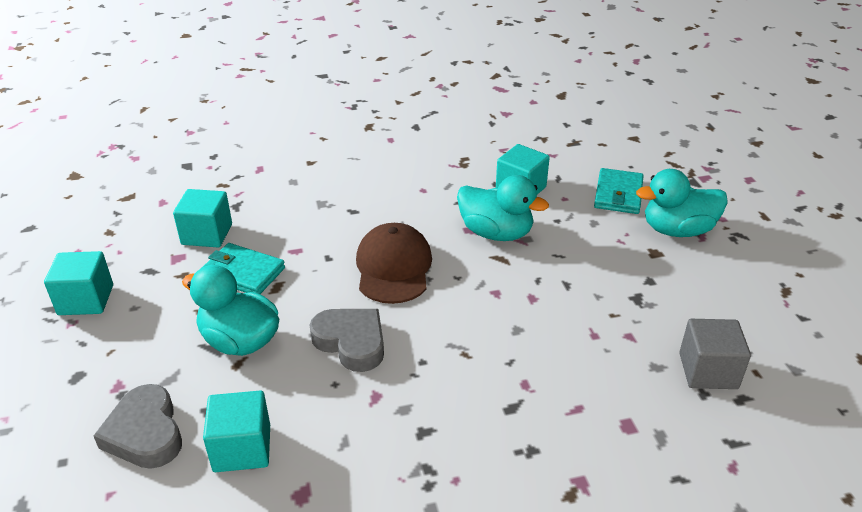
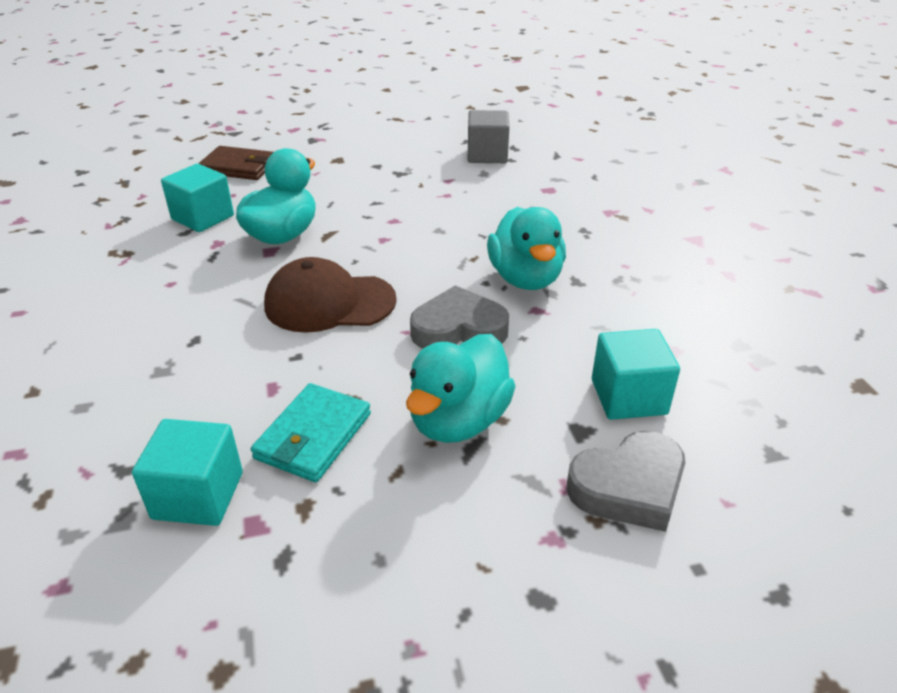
camera: 90 degrees left, 0 degrees up
(86, 300) = (352, 641): turquoise cube -> none
(351, 342) = (459, 328): grey heart -> grey heart turned 45 degrees clockwise
(618, 194) = (239, 167): turquoise wallet -> brown wallet
(677, 230) = (308, 147): turquoise duck -> turquoise duck (525, 278)

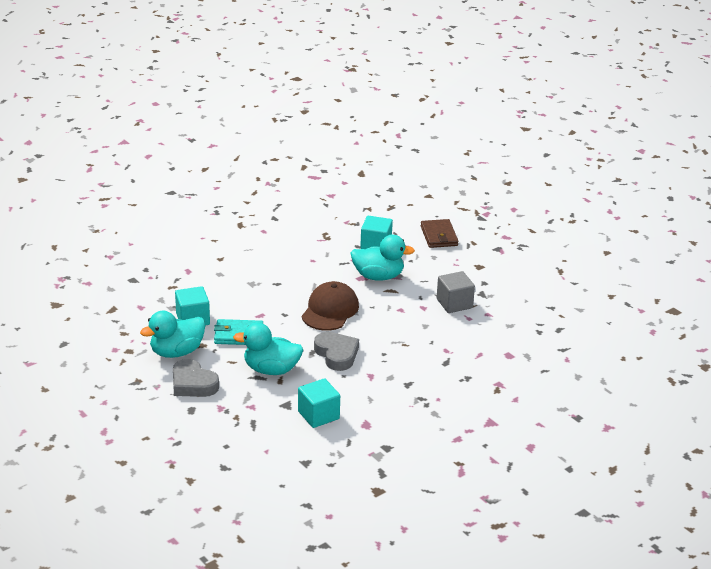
camera: 65 degrees right, 5 degrees down
(329, 303) = (330, 310): brown cap -> brown cap turned 45 degrees clockwise
(487, 155) = (536, 321): grey cube -> grey cube (454, 303)
(525, 278) = (397, 366): turquoise duck -> turquoise duck (176, 352)
(629, 487) = (259, 423): grey heart -> grey heart (193, 384)

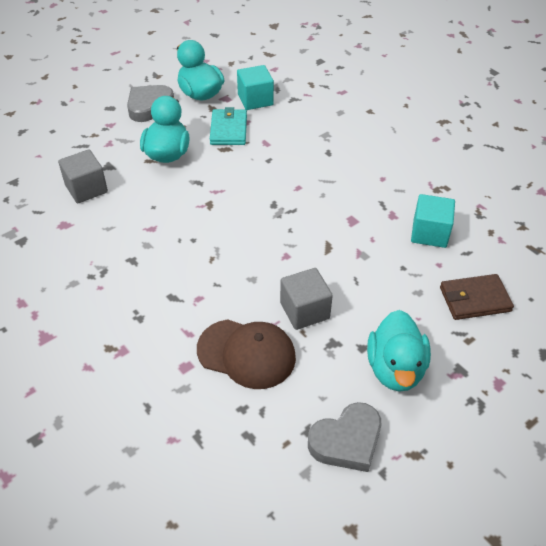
camera: 90 degrees right, 15 degrees up
(318, 415) = (86, 189): turquoise cube -> grey cube
(330, 310) = (278, 194): brown cap -> brown cap (246, 353)
(336, 354) = (192, 200): grey heart -> grey heart (347, 441)
(378, 276) = (357, 235): turquoise duck -> turquoise duck (395, 369)

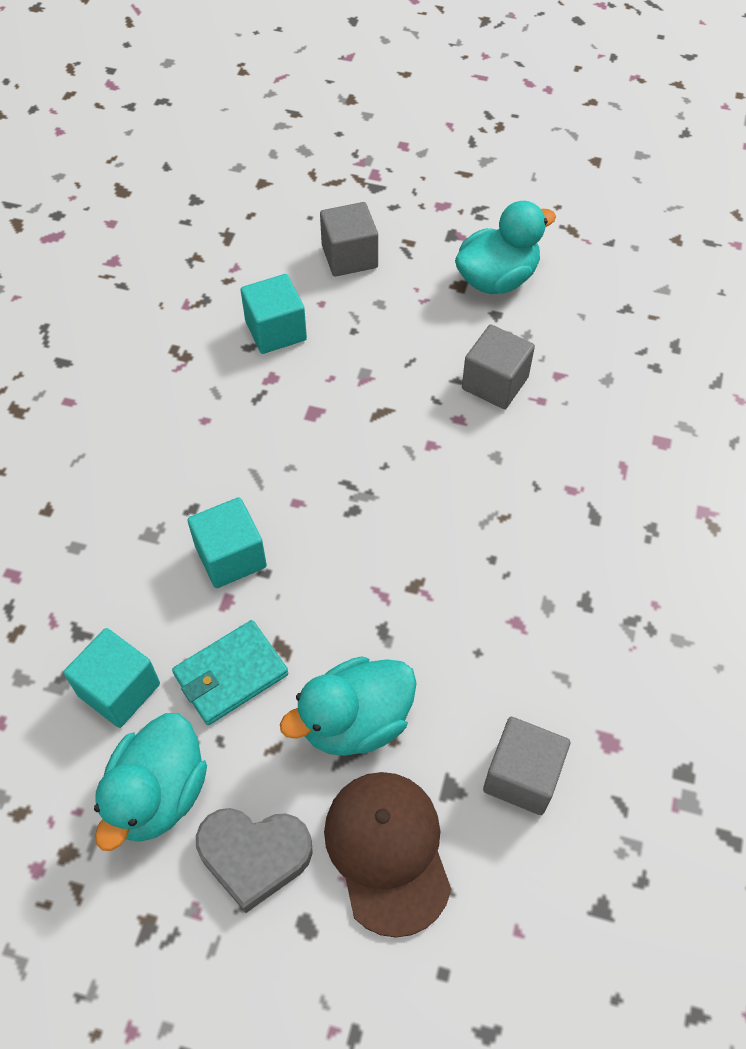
camera: 125 degrees left, 10 degrees up
(246, 353) = (595, 400): brown cap -> brown cap (387, 851)
(288, 153) = (231, 557): none -> turquoise cube
(347, 441) = (607, 277): grey heart -> none
(474, 299) = (349, 256): brown wallet -> grey cube

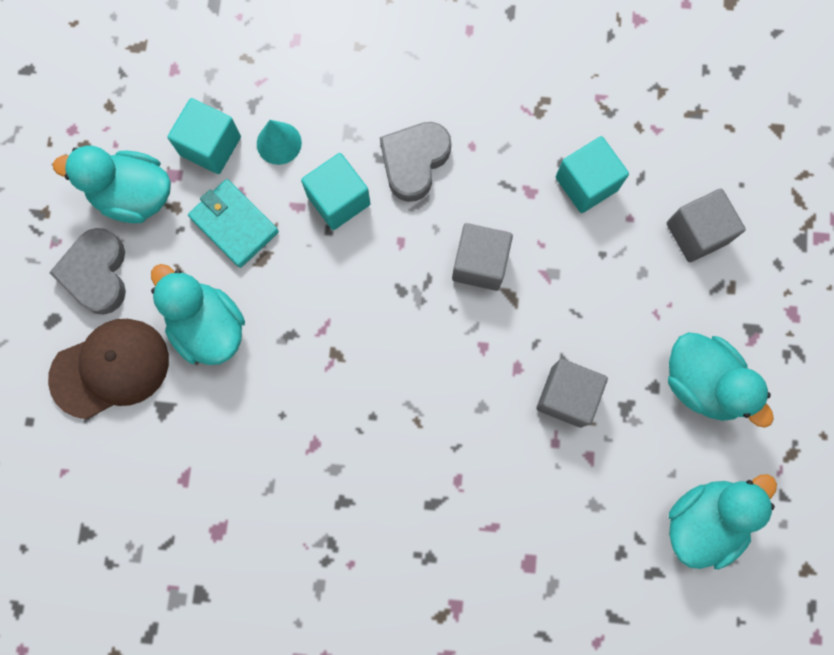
camera: 80 degrees right, 20 degrees up
(140, 610) = (279, 143): none -> turquoise cone
(207, 475) = (414, 162): none -> grey heart
(522, 776) = (180, 463): grey cube -> grey cube (479, 264)
(628, 301) = (703, 520): none -> turquoise duck

